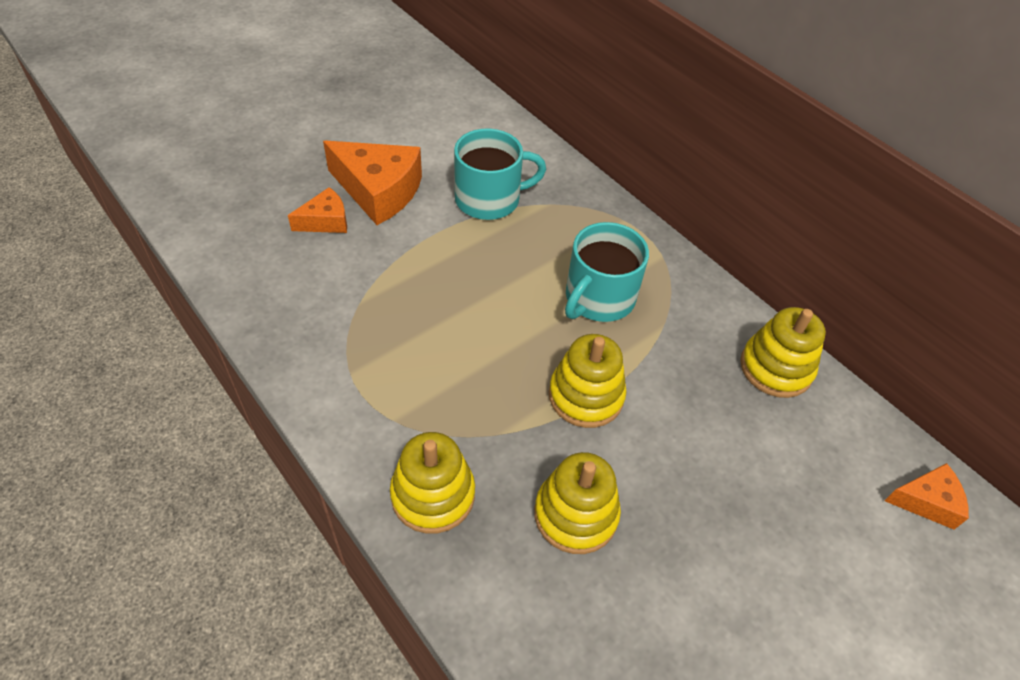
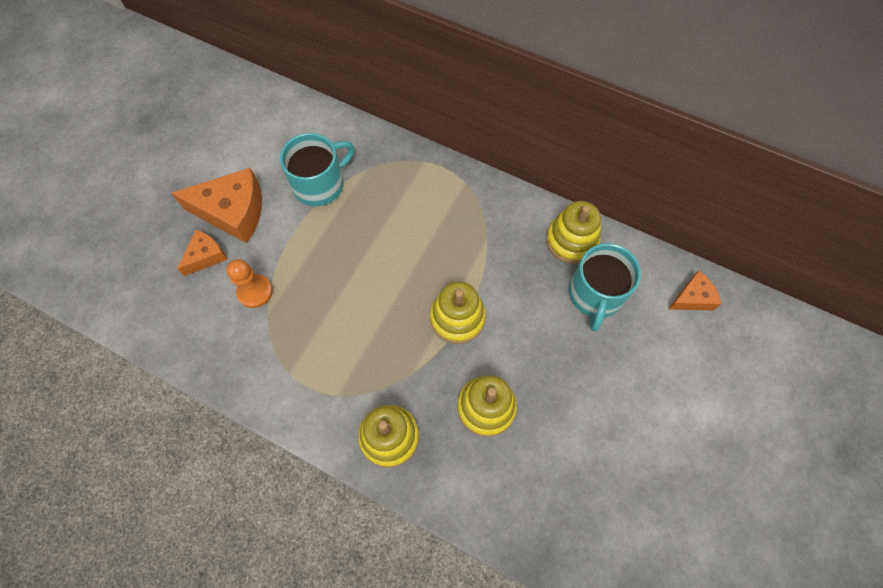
camera: 20 degrees left, 15 degrees up
(358, 275) = (255, 291): none -> orange pawn
(598, 298) = (434, 236): turquoise mug -> turquoise mug (595, 294)

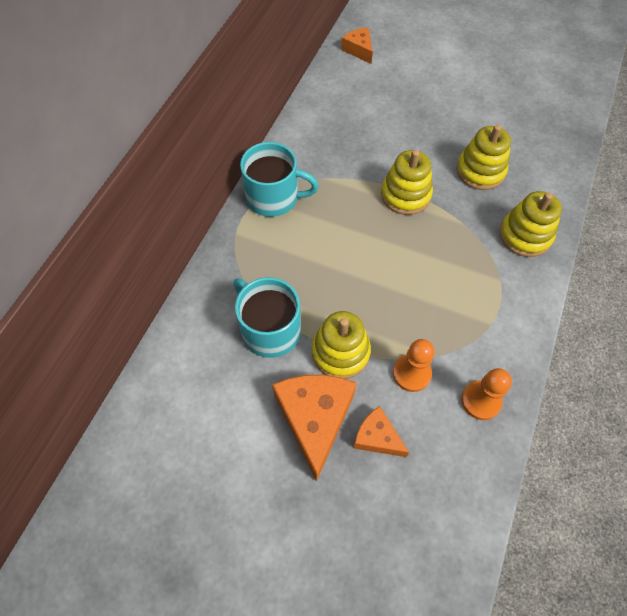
camera: 95 degrees left, 5 degrees down
(215, 346) = (481, 401): none -> orange pawn
(571, 240) = (317, 119): yellow stacking toy -> yellow stacking toy (340, 352)
(595, 294) = (366, 104): turquoise mug -> turquoise mug (274, 197)

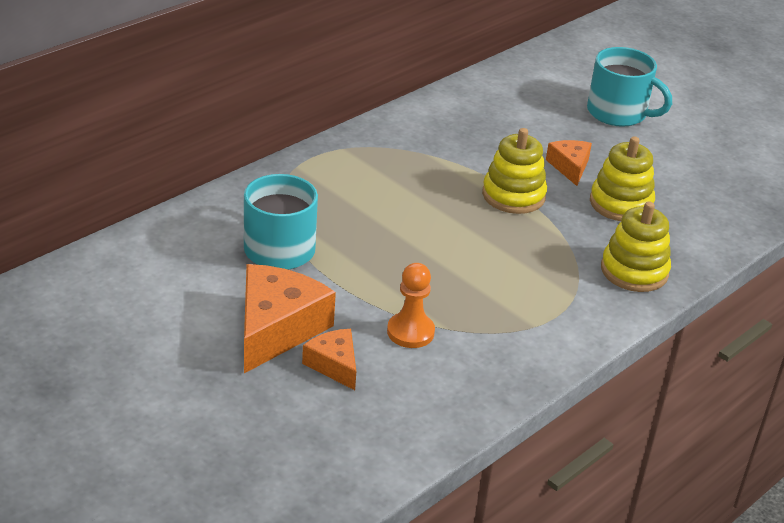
camera: 20 degrees right, 25 degrees down
(274, 197) = (359, 152): turquoise mug -> turquoise mug (618, 113)
(340, 352) = (343, 290): yellow stacking toy -> none
(359, 50) = (550, 65): orange cheese -> orange cheese (570, 167)
(481, 401) = (474, 379): orange pawn -> none

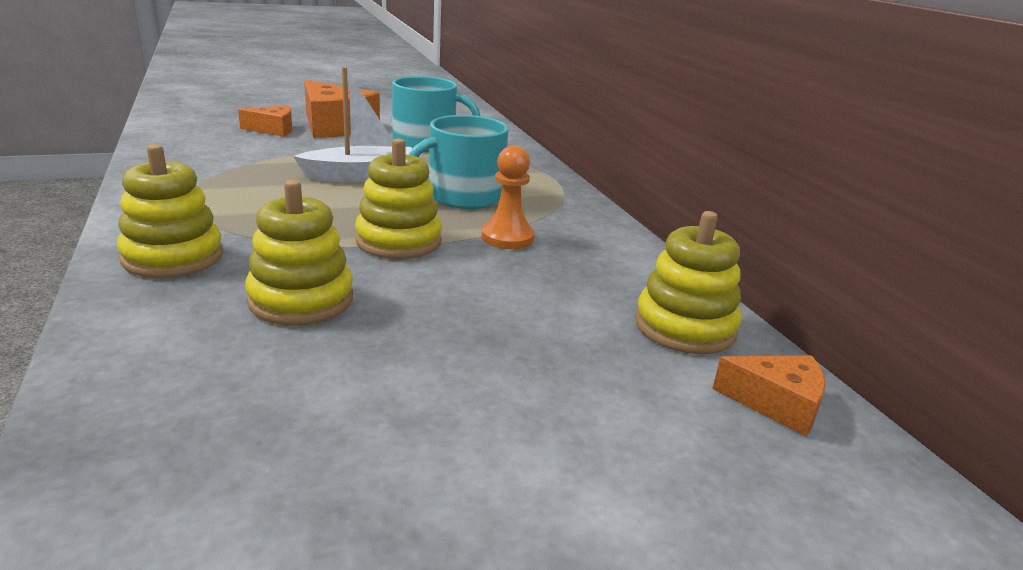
camera: 115 degrees right, 10 degrees down
(410, 332) = (266, 153): orange pawn -> orange pawn (507, 238)
(412, 253) = (362, 176): none -> white boat
(510, 85) = (685, 327): none -> yellow stacking toy
(570, 167) = (422, 295): orange cheese -> orange cheese (777, 404)
(618, 113) = (549, 404): turquoise mug -> turquoise mug (463, 197)

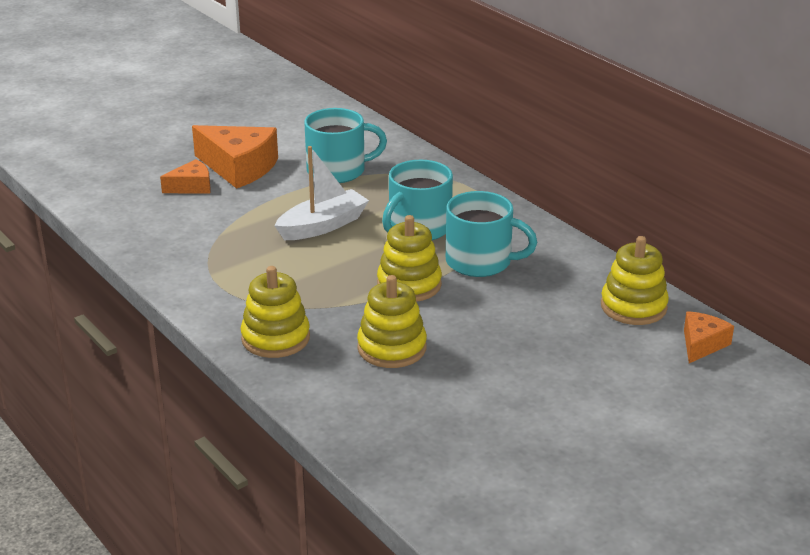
camera: 15 degrees left, 5 degrees up
(507, 238) = (480, 262): orange pawn -> turquoise mug
(777, 404) = (702, 344): orange cheese -> orange cheese turned 60 degrees counterclockwise

